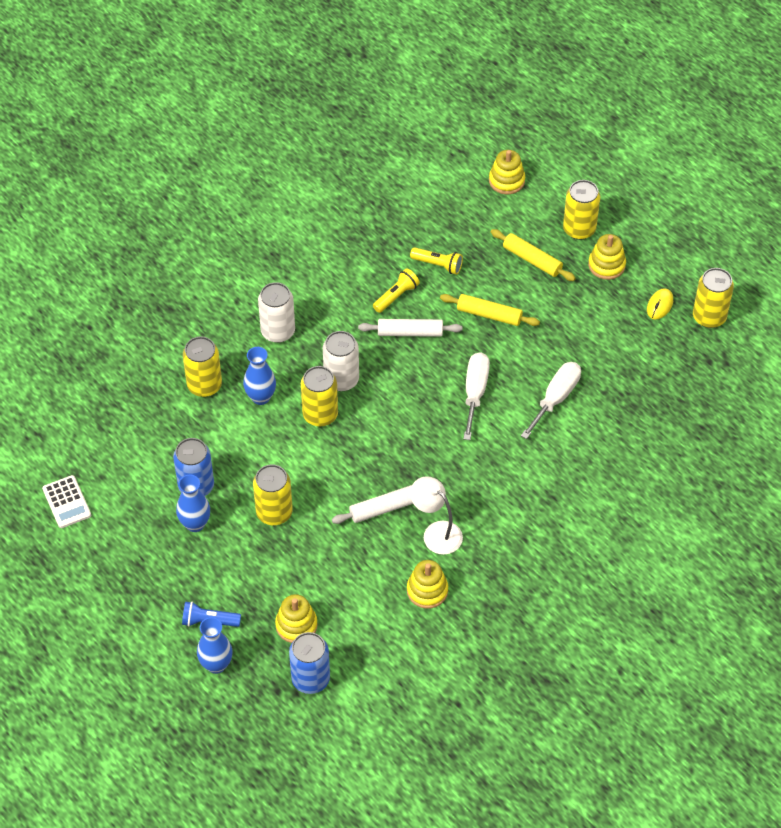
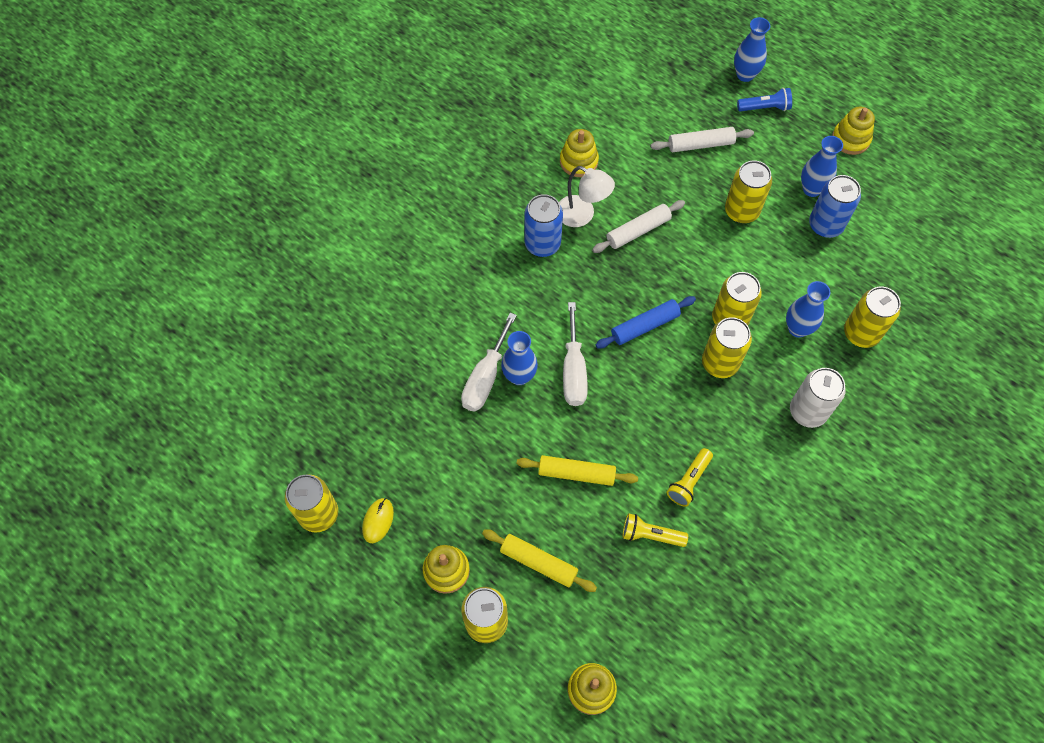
camera: 170 degrees right, 10 degrees up
(67, 502) = (940, 191): white calculator -> none
(296, 625) = (687, 115): yellow stacking toy -> yellow stacking toy (850, 139)
(310, 679) = (661, 75): blue can -> blue can (542, 244)
(341, 380) = (720, 363): white can -> yellow can
(401, 420) = (644, 326): none -> blue rolling pin
(410, 332) = (661, 434): white rolling pin -> white rolling pin (700, 144)
(525, 395) = (519, 376): none -> blue vase

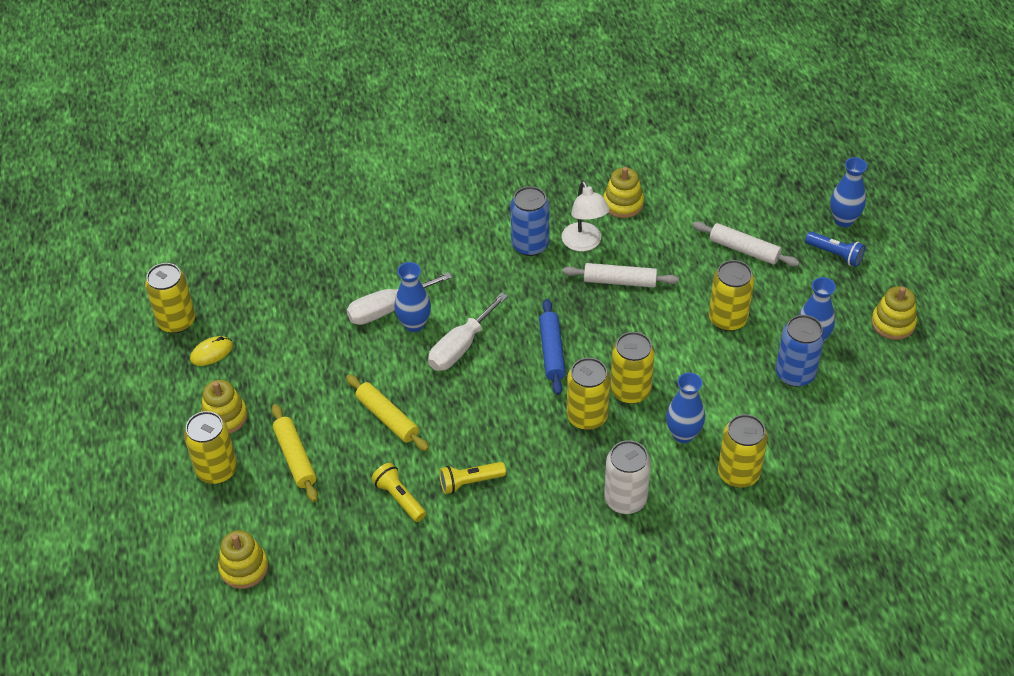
camera: 40 degrees right, 15 degrees down
(644, 326) = (552, 351): blue rolling pin -> blue rolling pin turned 75 degrees clockwise

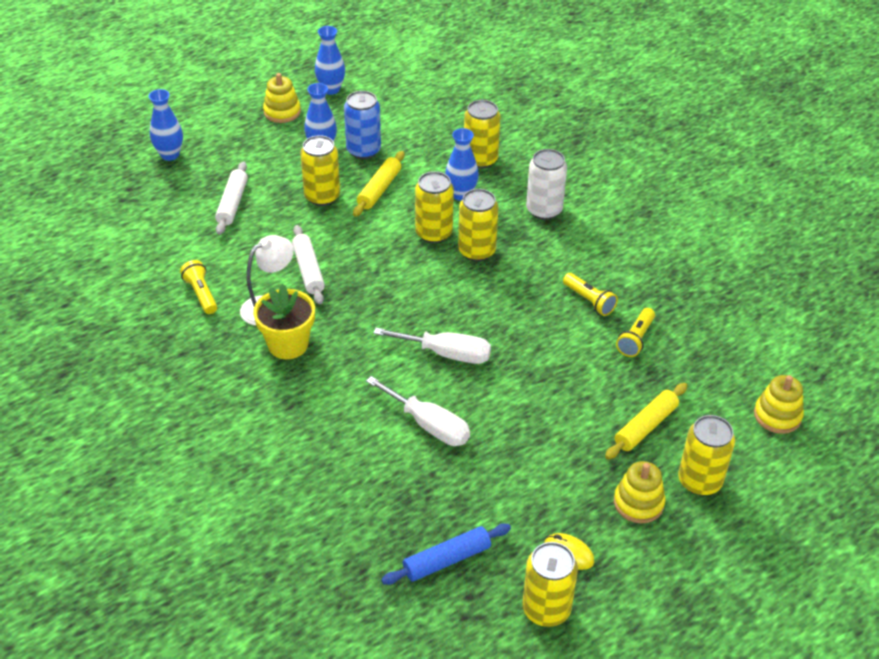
camera: 115 degrees left, 5 degrees down
(387, 418) = (559, 377): yellow rolling pin -> yellow rolling pin (379, 189)
(414, 324) = (437, 397): blue vase -> blue vase (331, 89)
(530, 245) = (288, 344): blue can -> yellow flower pot
(552, 351) = (417, 291): blue rolling pin -> blue rolling pin (446, 560)
(623, 203) = (201, 294): yellow stacking toy -> yellow flashlight
(835, 255) = (216, 152): blue flashlight -> none

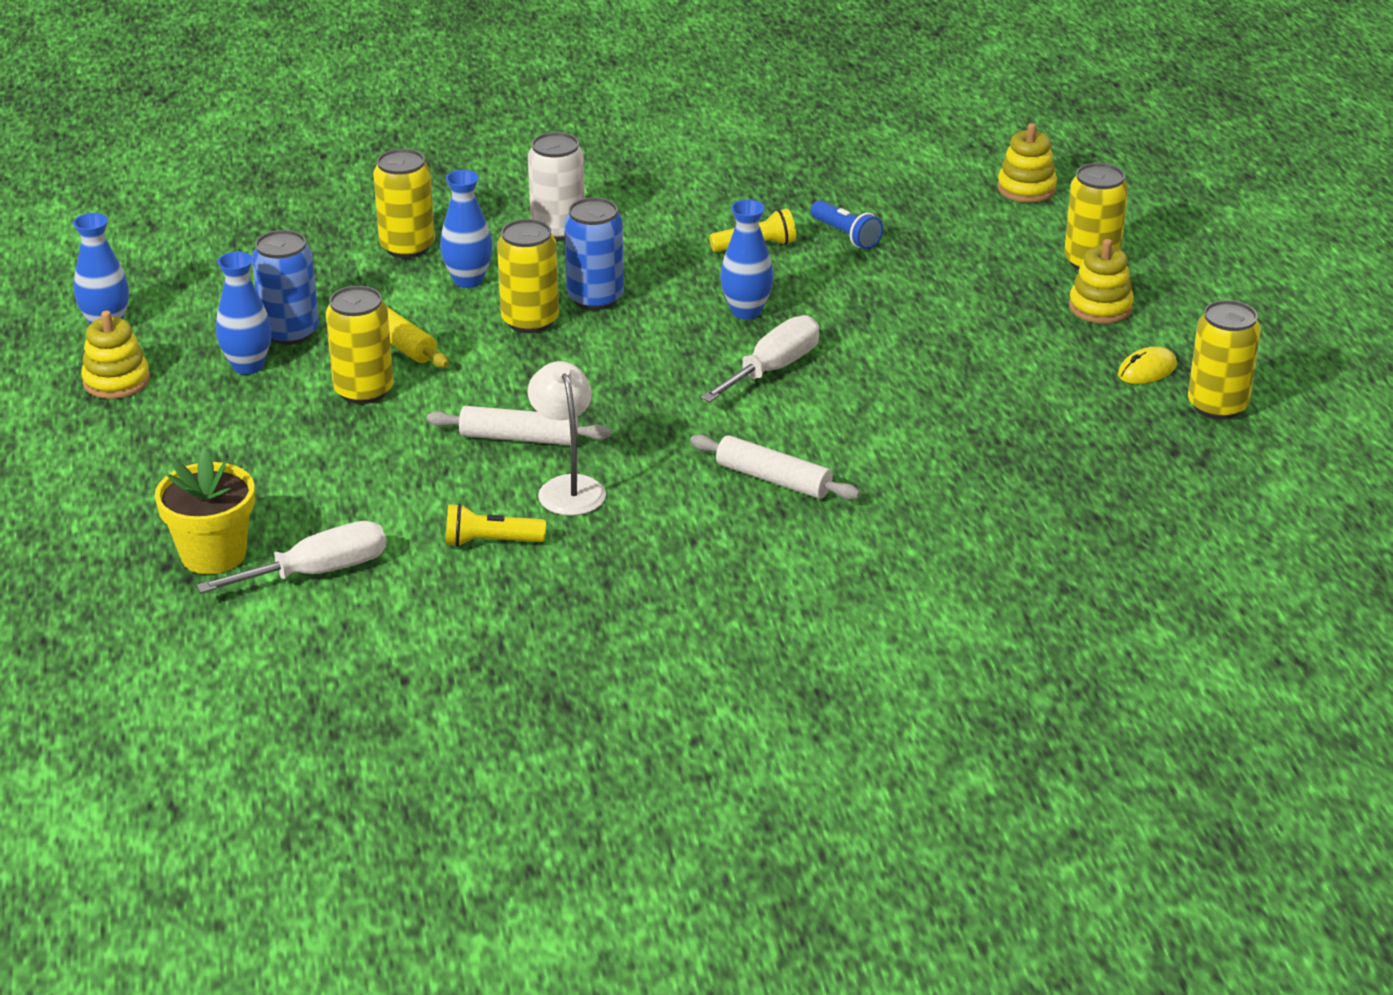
camera: 65 degrees left, 10 degrees down
(170, 155) = (116, 509): blue vase -> blue vase (746, 311)
(232, 203) = (303, 473): white rolling pin -> white rolling pin (773, 479)
(288, 344) = (660, 487): yellow flower pot -> yellow flower pot (213, 554)
(428, 425) = (889, 413): white screwdriver -> white screwdriver (317, 572)
(446, 560) = (1112, 453): blue rolling pin -> none
(476, 251) = (595, 298): yellow can -> blue can
(635, 339) = (846, 236): yellow flashlight -> blue flashlight
(646, 427) = (990, 270): yellow rolling pin -> none

